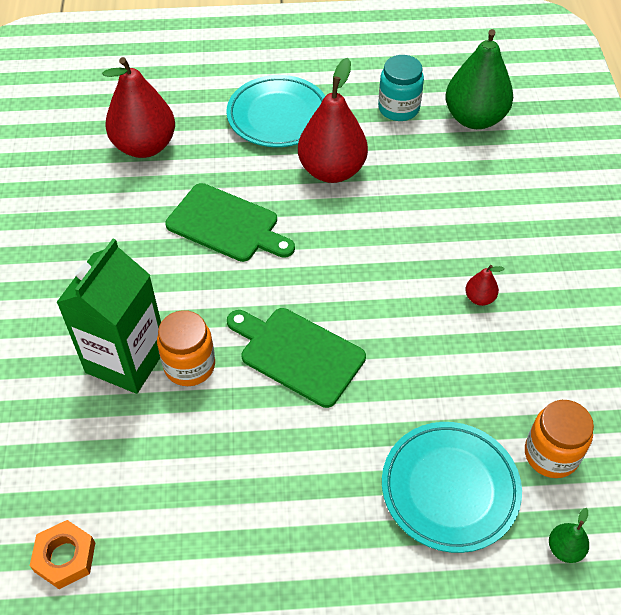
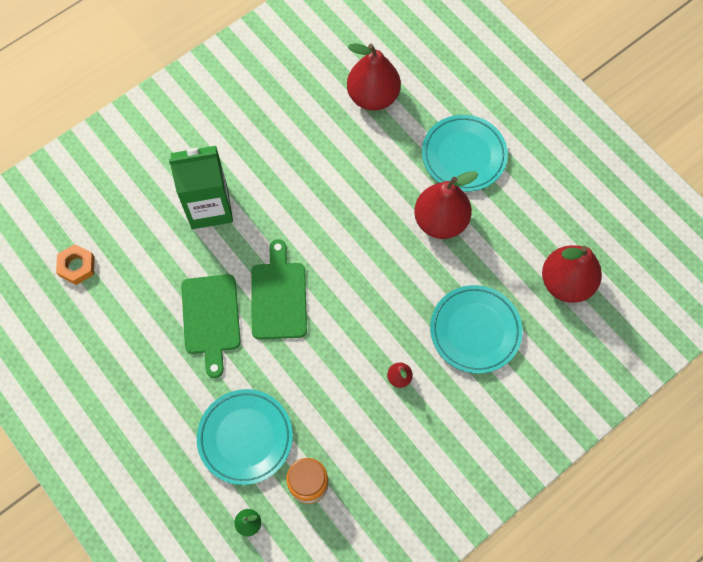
camera: 55 degrees right, 15 degrees up
(189, 365) = (229, 243): orange jar -> none
(227, 225) = (346, 190): green cutting board -> green cutting board (211, 318)
(398, 108) = (534, 226): turquoise jar -> none
(473, 209) = (475, 330): none -> turquoise plate
(474, 118) = (566, 282): green pear -> red pear

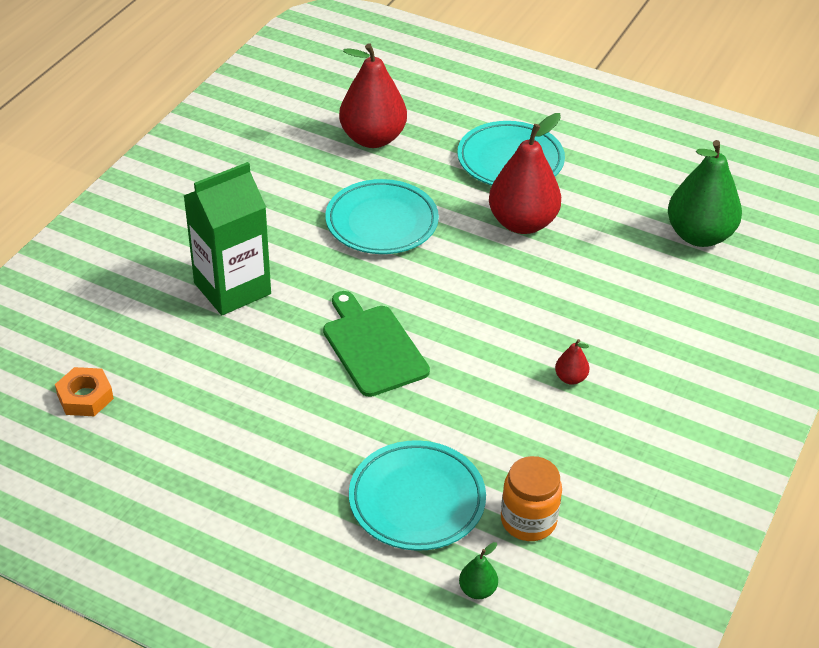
camera: 25 degrees left, 25 degrees down
(211, 318) = (298, 395): green cutting board -> none
(475, 330) = (629, 307): turquoise plate -> turquoise plate (381, 223)
(566, 282) = (699, 235): red pear -> green pear

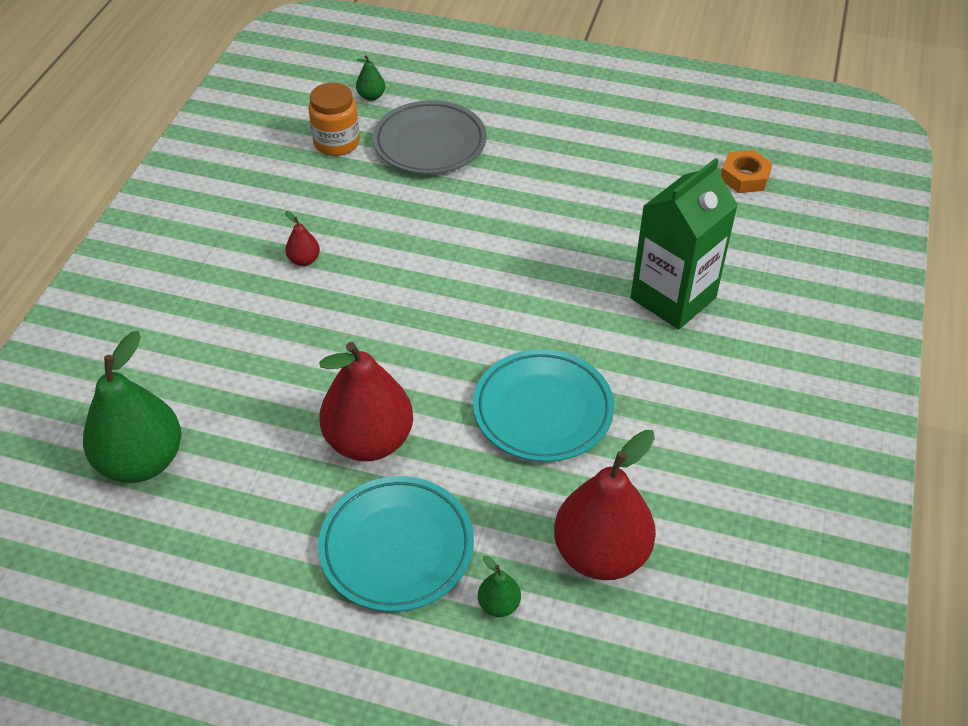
camera: 170 degrees right, 5 degrees up
(373, 347) = (505, 260): green cutting board -> none
(417, 500) = (430, 143): turquoise plate -> grey plate
(448, 125) = (499, 604): none -> green pear

